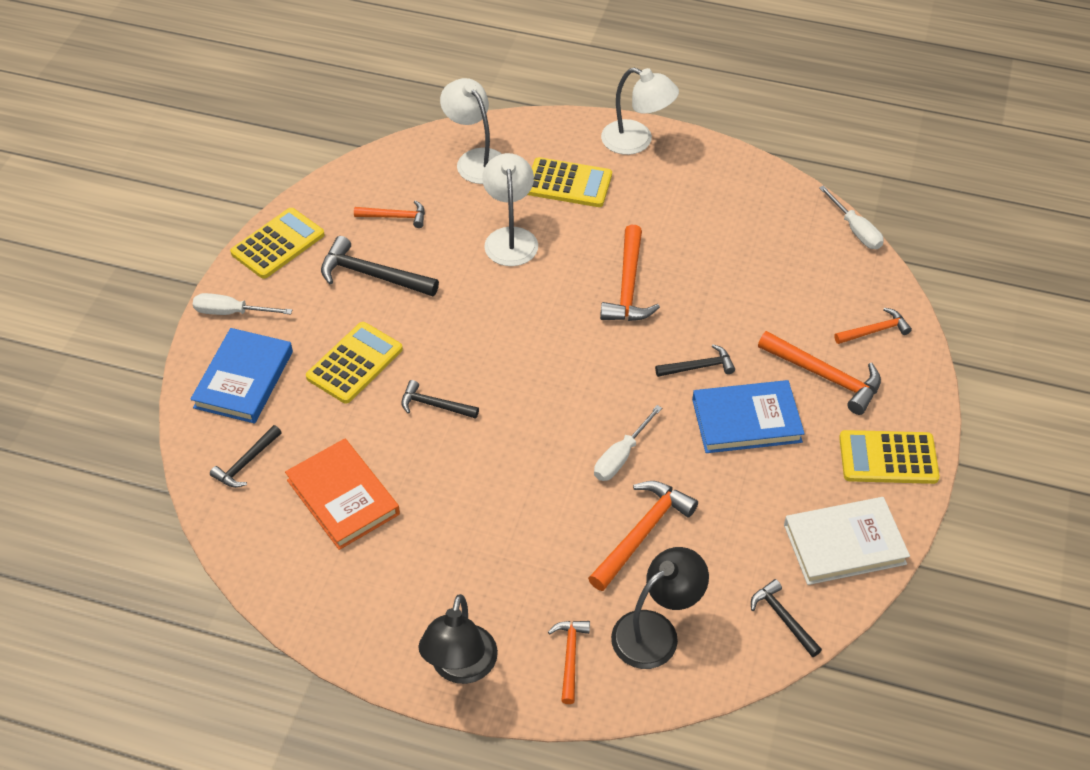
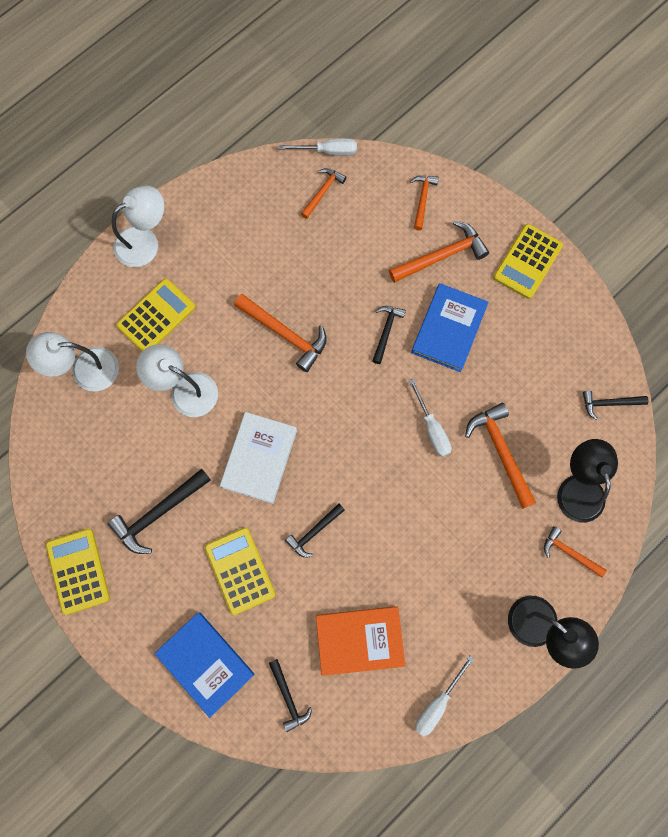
camera: 60 degrees left, 25 degrees up
(231, 312) = (130, 642): white screwdriver -> white screwdriver (437, 703)
(395, 217) = (107, 464): orange hammer -> orange hammer (323, 192)
(844, 544) = (576, 331): white book -> white book (259, 458)

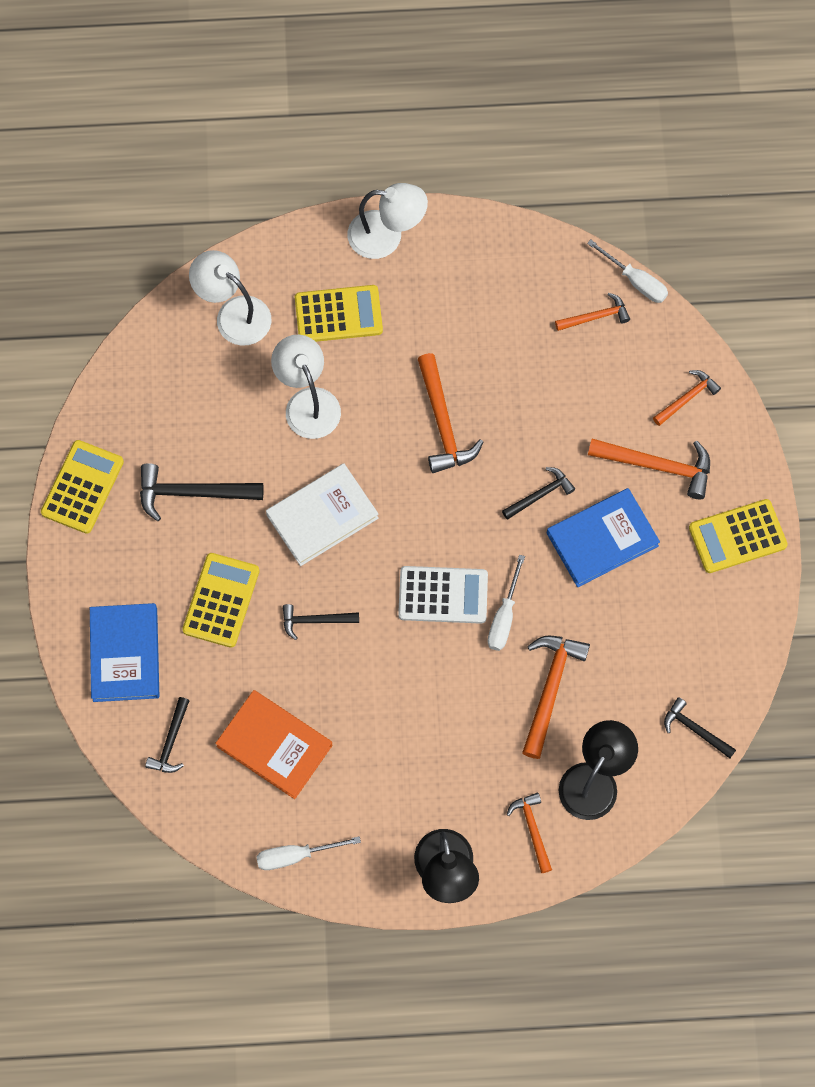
camera: 40 degrees right, 5 degrees down
(381, 446) = (443, 595): none -> white calculator

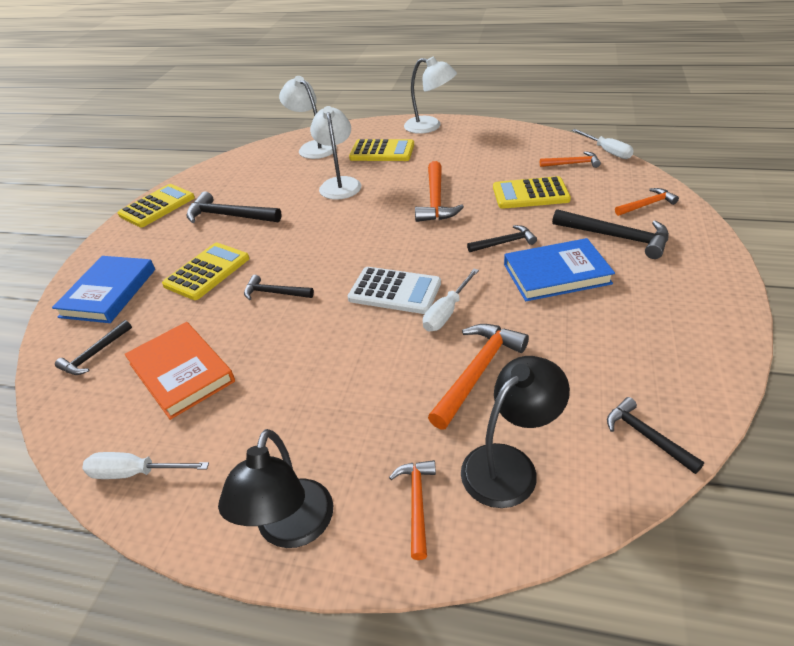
camera: 20 degrees right, 30 degrees down
(322, 516) = (317, 236): white book -> none
(657, 466) = (616, 237): orange hammer -> black hammer
(737, 536) = (697, 287): yellow calculator -> yellow calculator (530, 194)

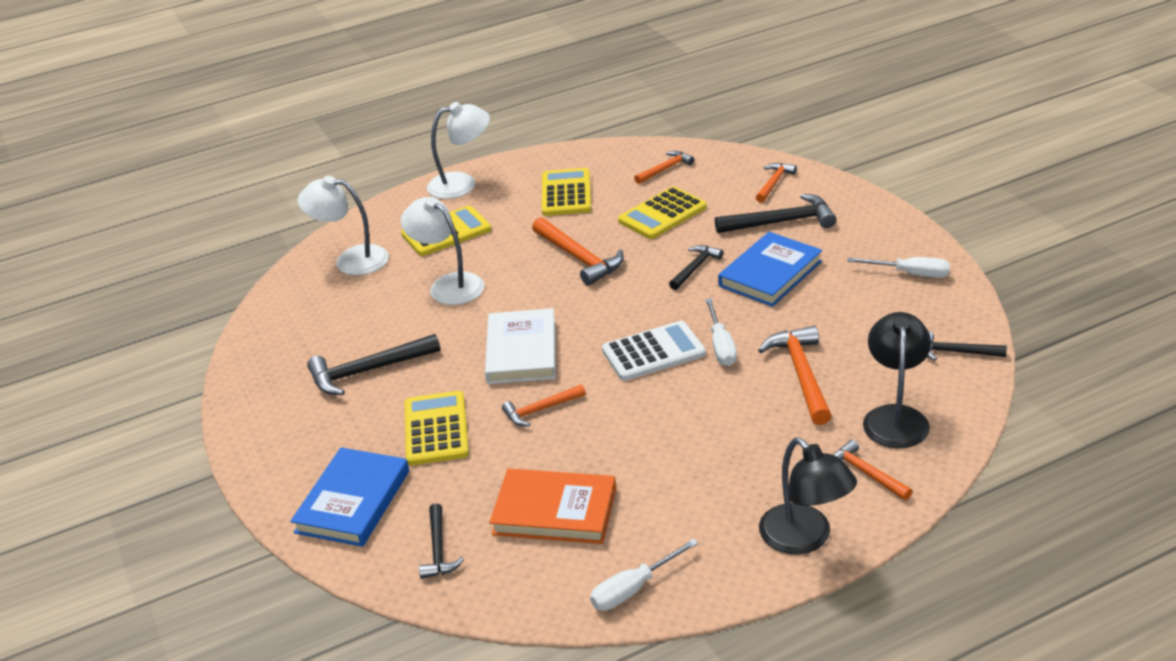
camera: 40 degrees left, 5 degrees down
(109, 293) = (353, 501): blue book -> blue book turned 45 degrees clockwise
(157, 206) = (253, 403): yellow calculator -> yellow calculator (566, 193)
(274, 293) = (540, 410): black hammer -> orange hammer
(319, 246) = (521, 351): none -> white book
(607, 151) = (682, 145): white screwdriver -> white screwdriver (910, 274)

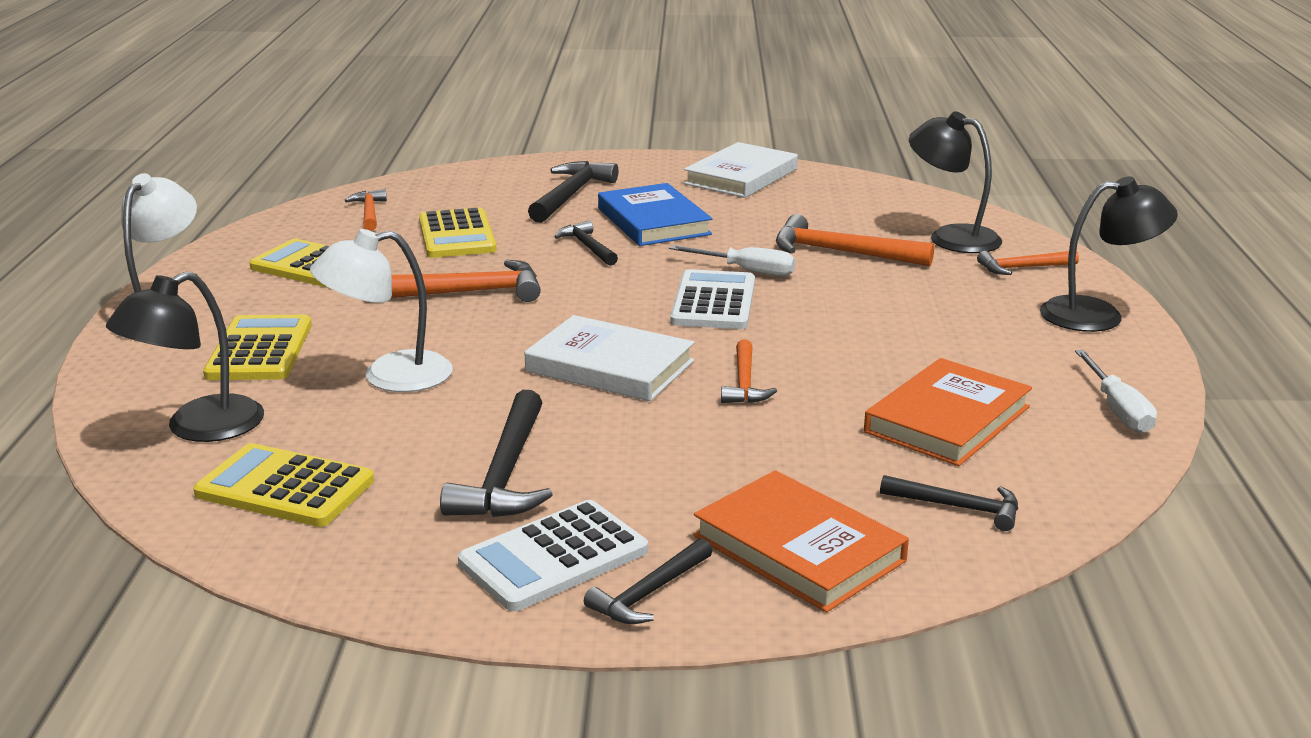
camera: 65 degrees left, 10 degrees down
(296, 422) = (553, 557): none -> white calculator
(351, 260) = (198, 428): white lamp -> black lamp
(353, 501) = (799, 548): blue book -> orange book
(436, 429) = (704, 454): yellow calculator -> yellow calculator (285, 487)
(774, 183) = (495, 180): orange hammer -> none
(910, 274) = (741, 176): white screwdriver -> white book
(956, 352) = (882, 194): black hammer -> black hammer (649, 593)

